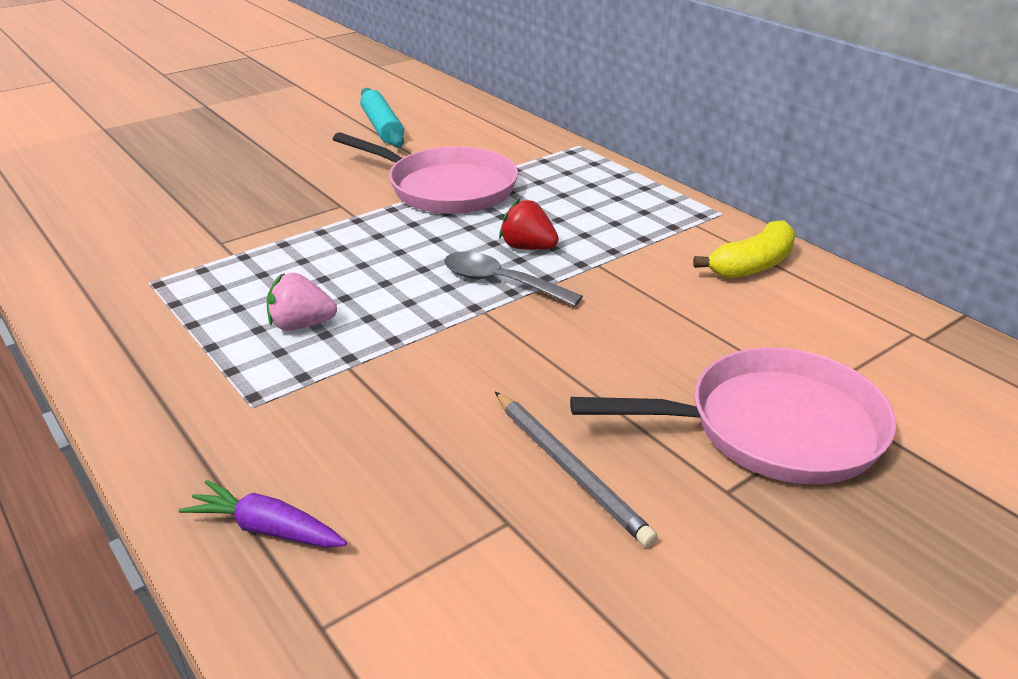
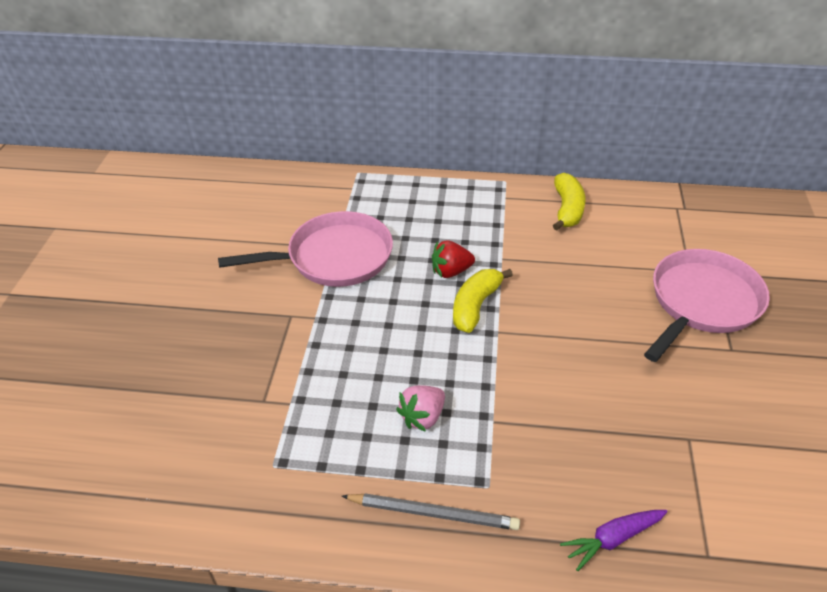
camera: 45 degrees left, 10 degrees up
(382, 127) = (201, 231): turquoise rolling pin -> none
(500, 282) = (475, 306): grey spoon -> yellow banana
(569, 468) = (669, 390): grey pencil -> grey pencil (433, 513)

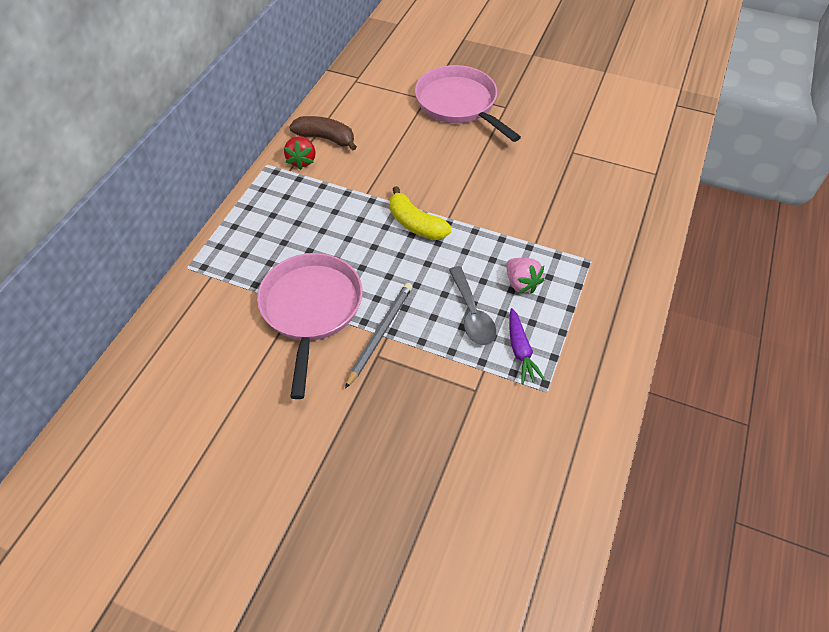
camera: 75 degrees left, 10 degrees up
(363, 379) = (472, 314): none -> grey spoon
(433, 513) = (607, 296): grey pencil -> grey pencil (380, 334)
(451, 271) = (368, 229): red strawberry -> red strawberry (302, 161)
(567, 209) = (325, 138): yellow banana -> brown banana
(612, 539) = (640, 210): purple carrot -> purple carrot (520, 351)

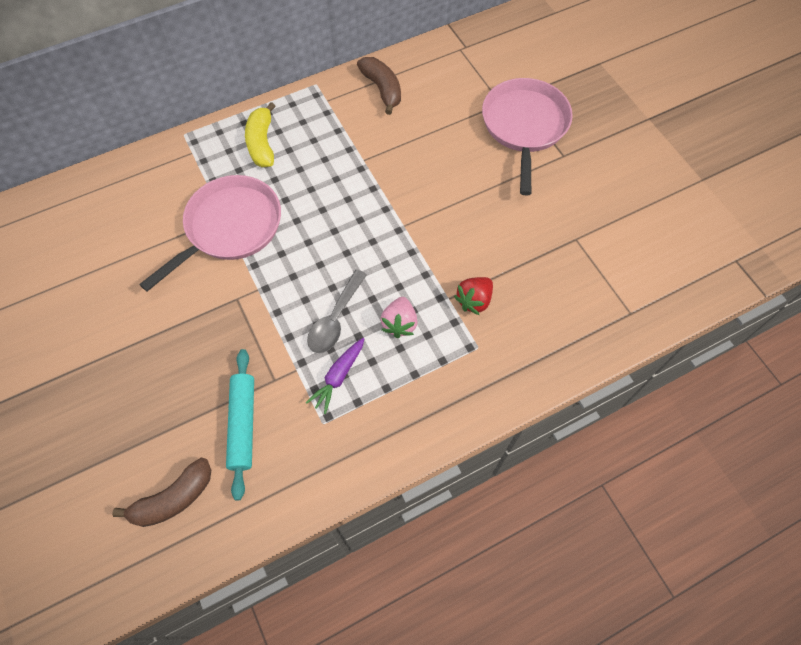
camera: 40 degrees right, 10 degrees up
(302, 161) = (344, 98): red strawberry -> red strawberry (474, 300)
(380, 334) = (255, 283): grey pencil -> none
(416, 224) = (373, 213): yellow banana -> yellow banana (262, 143)
(489, 441) = (243, 424): none -> turquoise rolling pin
(498, 541) = (173, 498): none -> brown banana

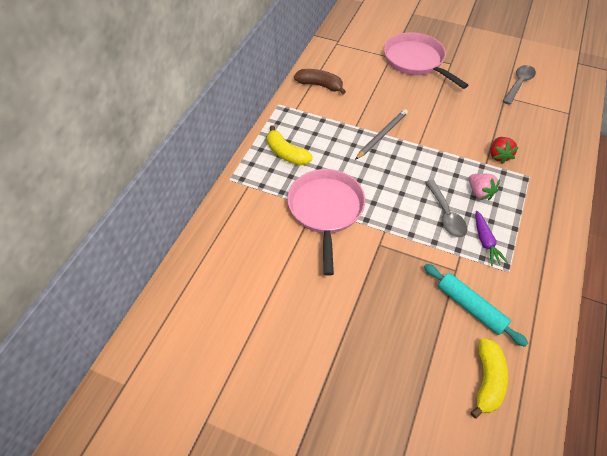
camera: 40 degrees left, 10 degrees down
(173, 498) = (487, 380): brown banana -> yellow banana
(377, 188) = (382, 135): none -> grey pencil
(615, 235) = (519, 84): none -> grey spoon

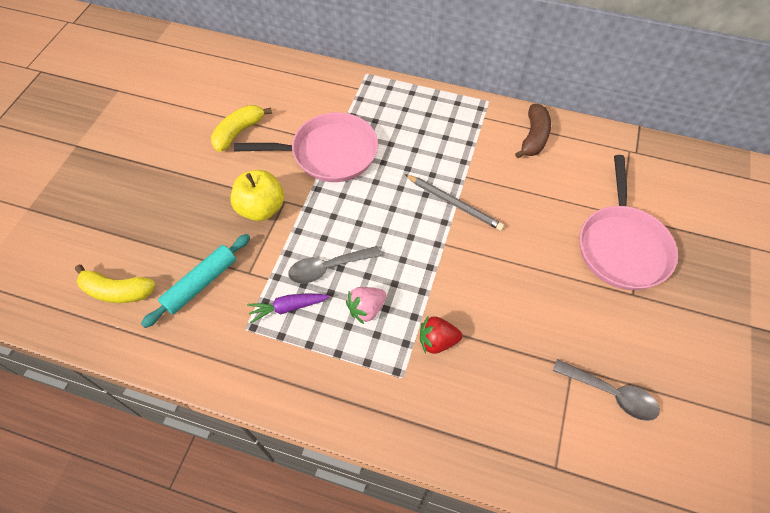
camera: 85 degrees right, 5 degrees up
(286, 153) = (408, 114): yellow banana -> yellow banana (238, 132)
(387, 262) = (261, 208): none -> yellow apple
(416, 61) = (622, 246): pink pan -> pink pan turned 135 degrees clockwise

